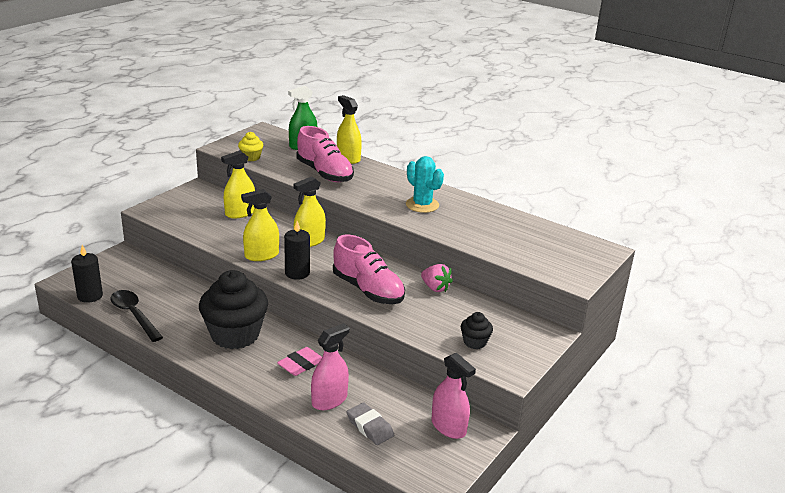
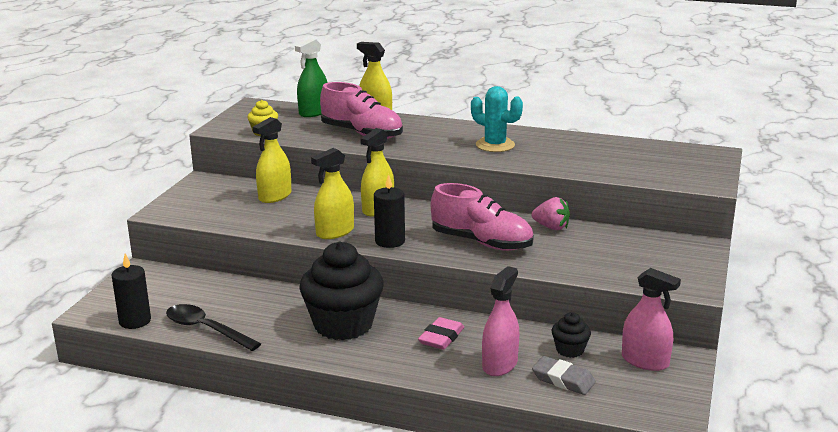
camera: 15 degrees left, 5 degrees down
(475, 342) = (633, 268): black cupcake -> black cupcake (570, 350)

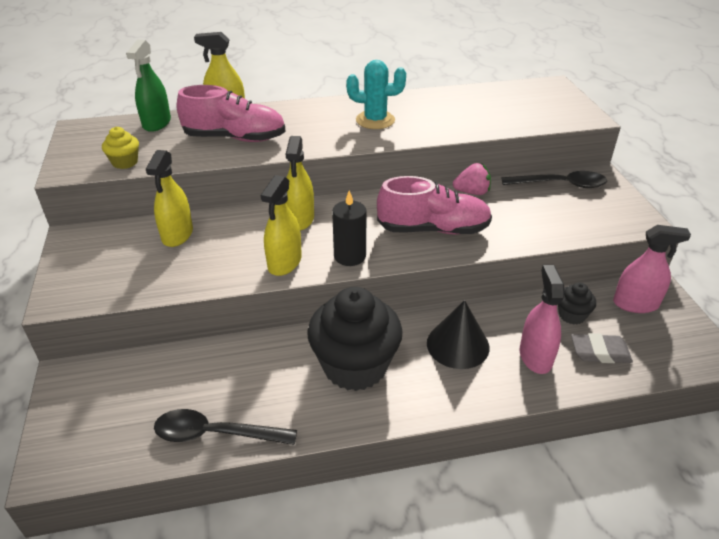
camera: 30 degrees left, 15 degrees up
(135, 321) = (118, 458): black candle -> none
(441, 337) = (458, 345): pink eraser -> black cone
(648, 242) = (560, 184): none -> black spoon

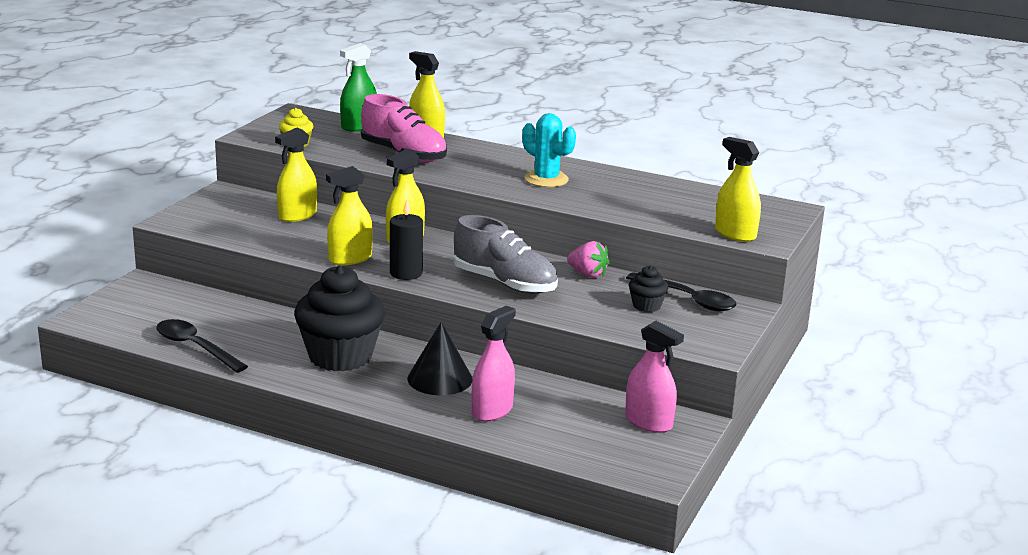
camera: 35 degrees right, 15 degrees down
(433, 229) = (505, 283): pink shoe -> grey shoe
(562, 119) = (735, 234): none -> yellow spray bottle
(572, 315) = (572, 404): black cupcake -> black cupcake (646, 306)
(600, 352) = (553, 431): grey eraser -> none

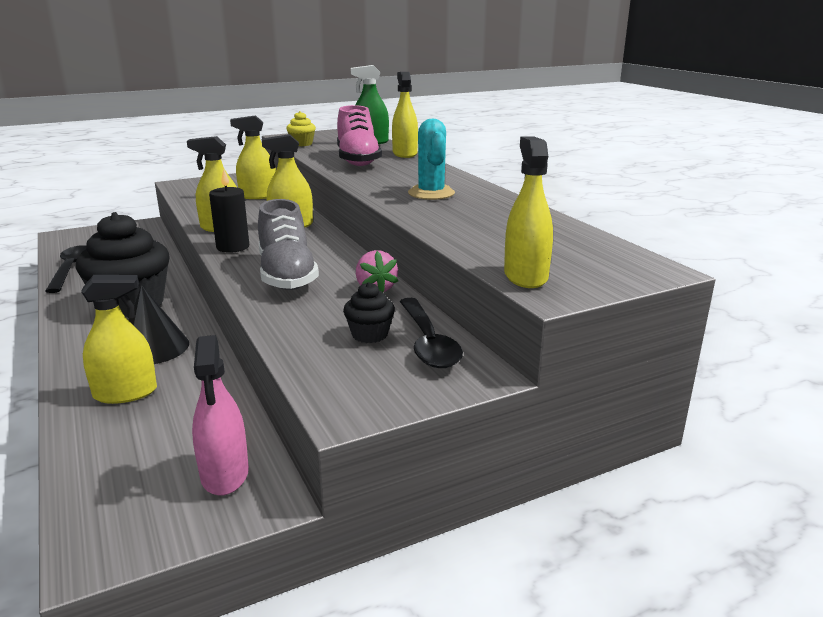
camera: 40 degrees right, 0 degrees up
(492, 410) = (125, 393): pink spray bottle -> yellow spray bottle

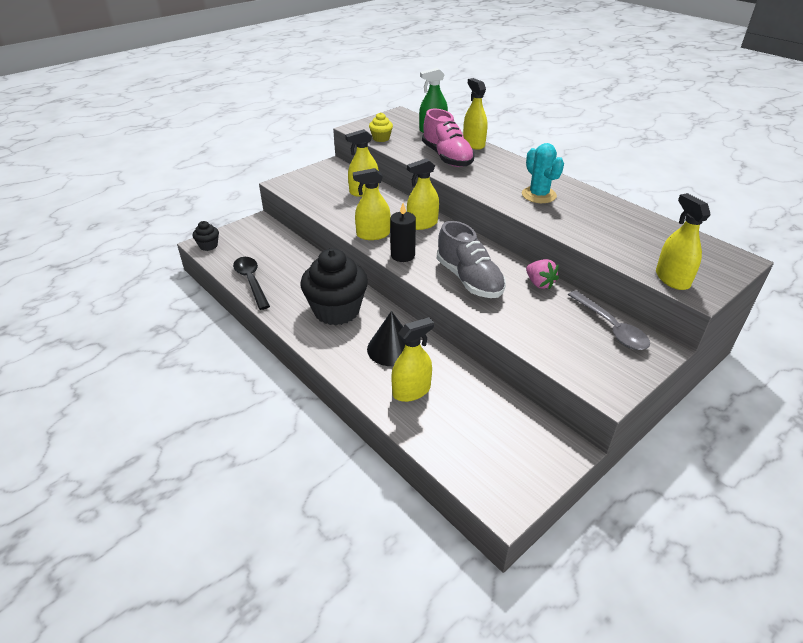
camera: 15 degrees left, 15 degrees up
(225, 474) = (530, 438): pink spray bottle -> none
(369, 335) = (571, 327): black cupcake -> black cupcake (208, 246)
(428, 342) = (611, 327): black spoon -> grey spoon

